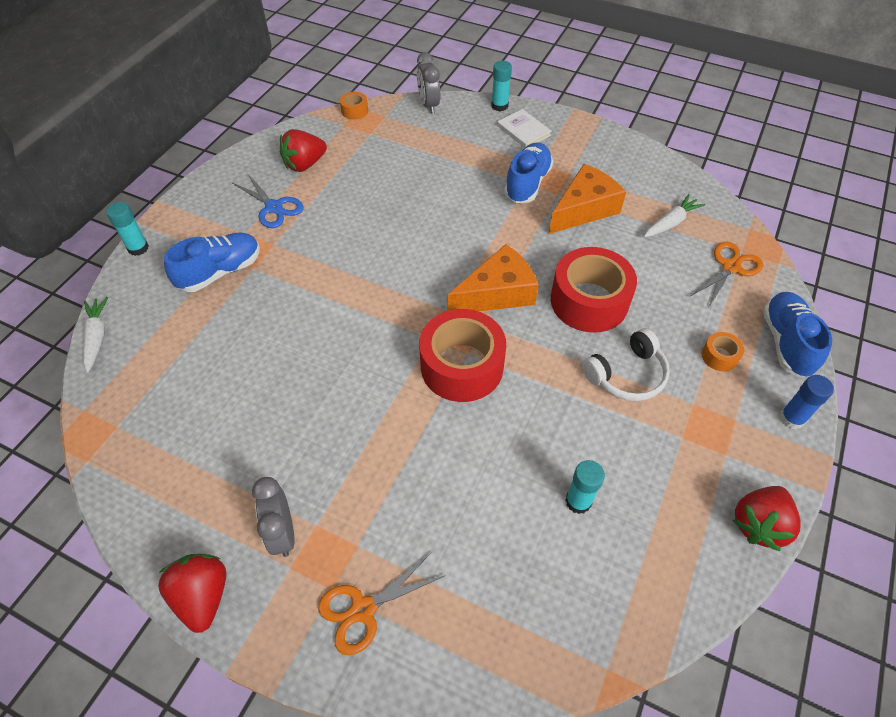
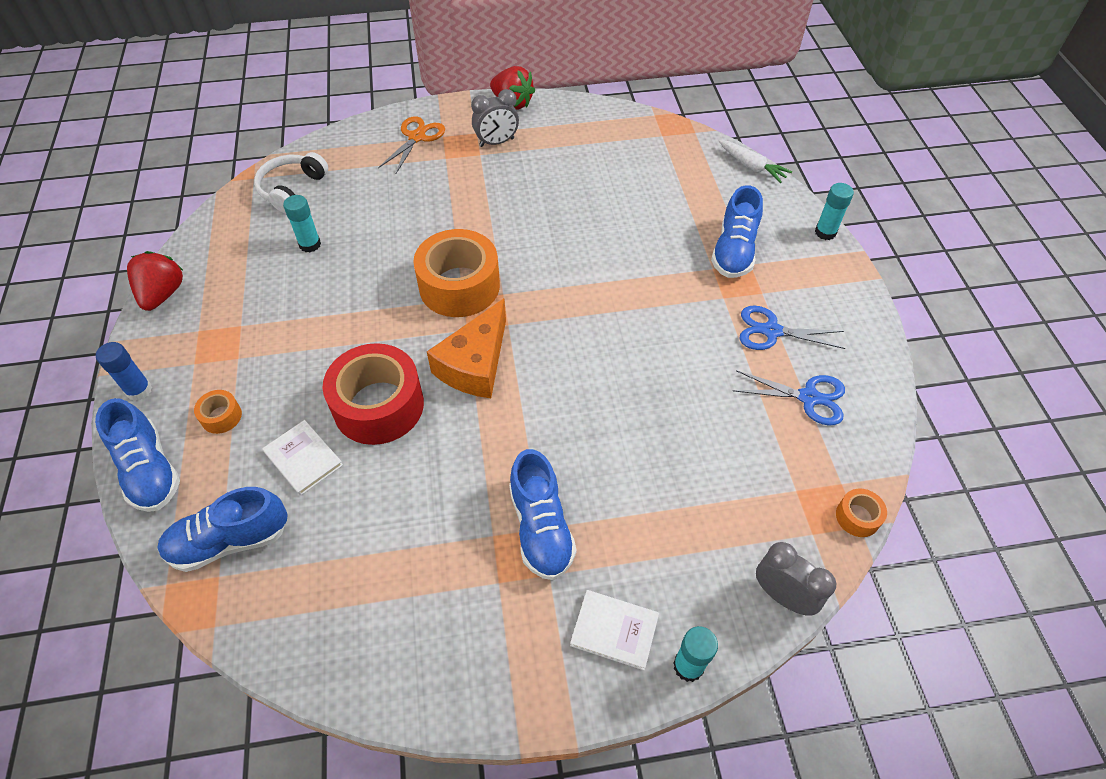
camera: 145 degrees right, 0 degrees up
(282, 533) = (496, 142): grey clock -> grey clock turned 120 degrees clockwise
(304, 164) = (808, 397): red strawberry -> blue scissors
(462, 366) = (459, 286): red tape -> orange tape
(584, 209) = (446, 527): orange cheese -> none
(626, 374) = (309, 352): white headphones -> white headphones (292, 189)
(662, 292) = (303, 459): none -> white book
(671, 223) = (325, 571): white carrot -> none
(730, 267) = (230, 541): orange scissors -> blue shoe

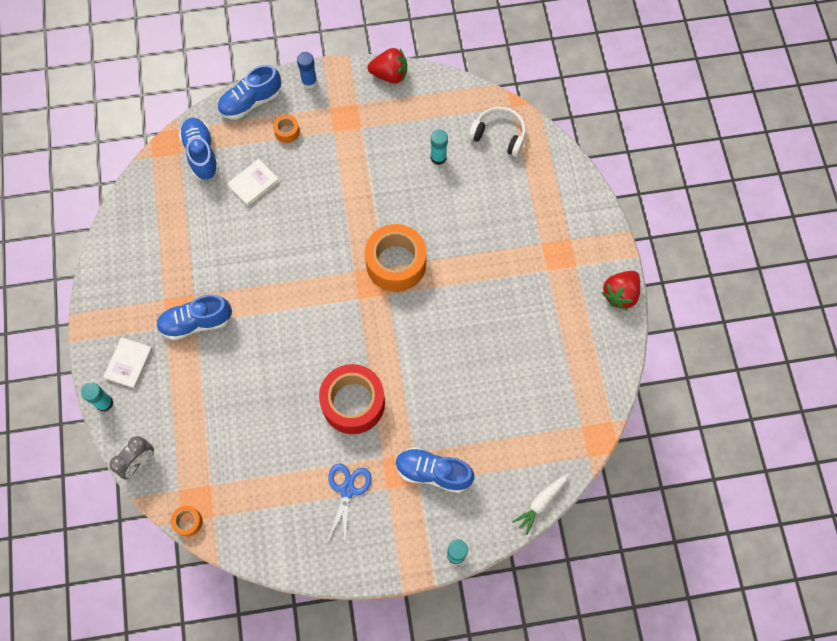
camera: 90 degrees right, 15 degrees up
(378, 405) = (291, 221): red tape -> red tape (353, 403)
(417, 137) = (567, 219): orange scissors -> none
(475, 364) = (323, 278): orange cheese -> none
(496, 142) = (563, 283): grey clock -> none
(808, 397) = (284, 507): blue scissors -> none

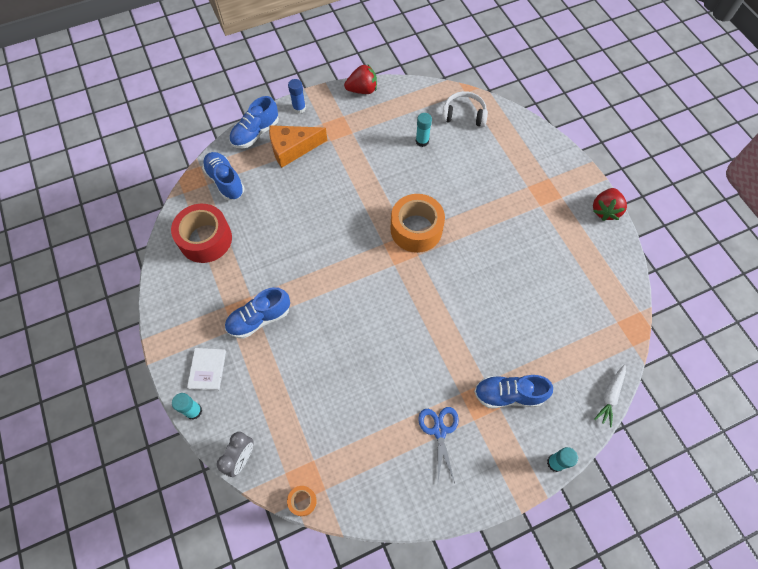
camera: 15 degrees left, 5 degrees down
(253, 183) = (276, 194): white book -> none
(287, 132) = (292, 149): orange tape -> orange cheese
(353, 403) = (419, 353): red tape -> red tape (205, 239)

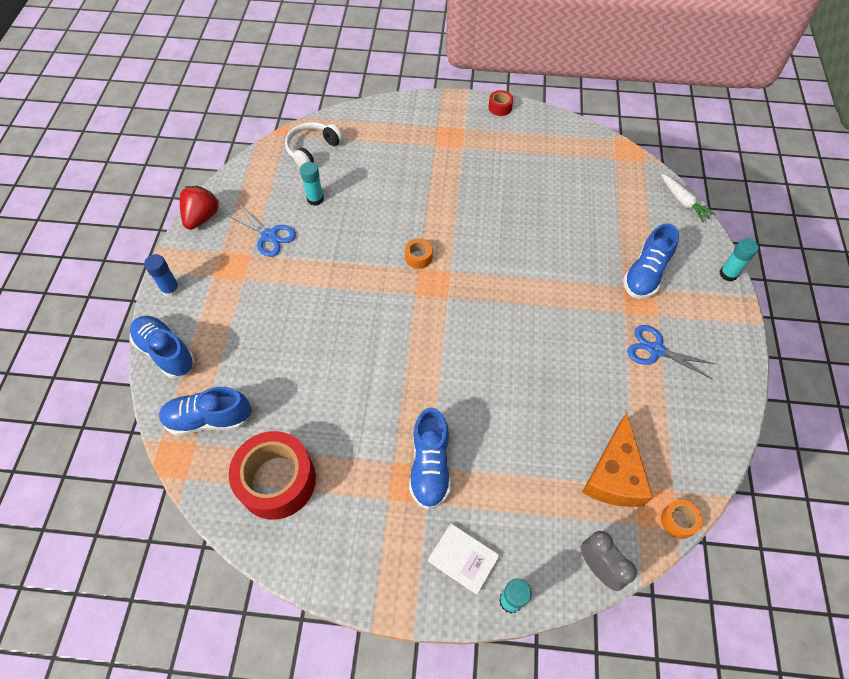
camera: 60 degrees left, 5 degrees down
(255, 133) = (166, 352): blue shoe -> blue shoe turned 150 degrees clockwise
(292, 149) = (223, 323): orange cheese -> orange cheese (614, 475)
(373, 133) = (269, 236): none -> blue scissors
(416, 229) = (418, 257): orange tape -> orange tape, size x0.43
(605, 210) = (500, 107): red strawberry -> red tape

